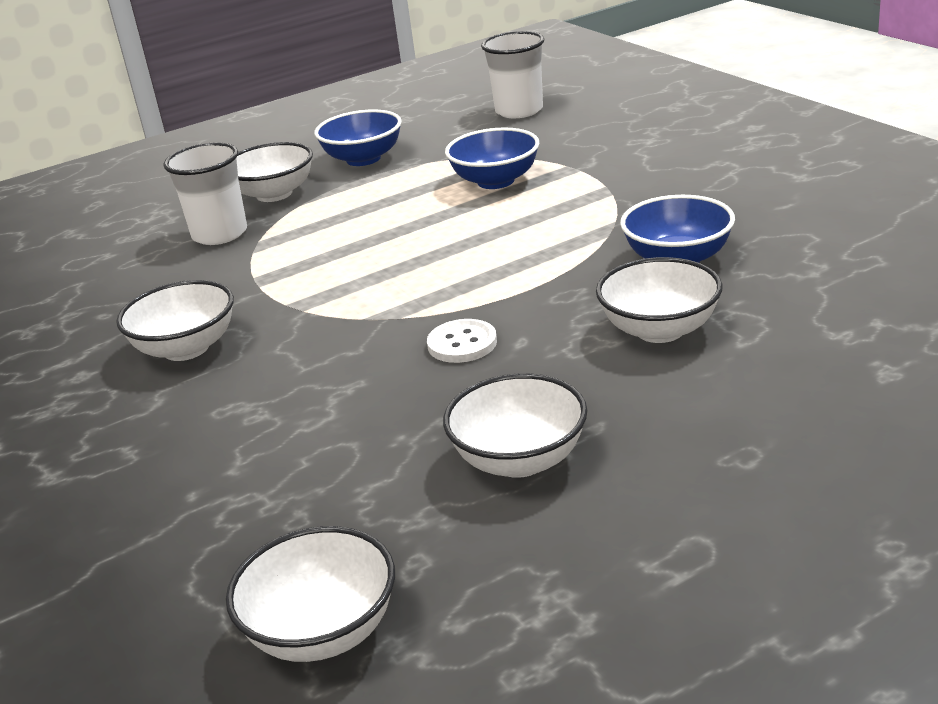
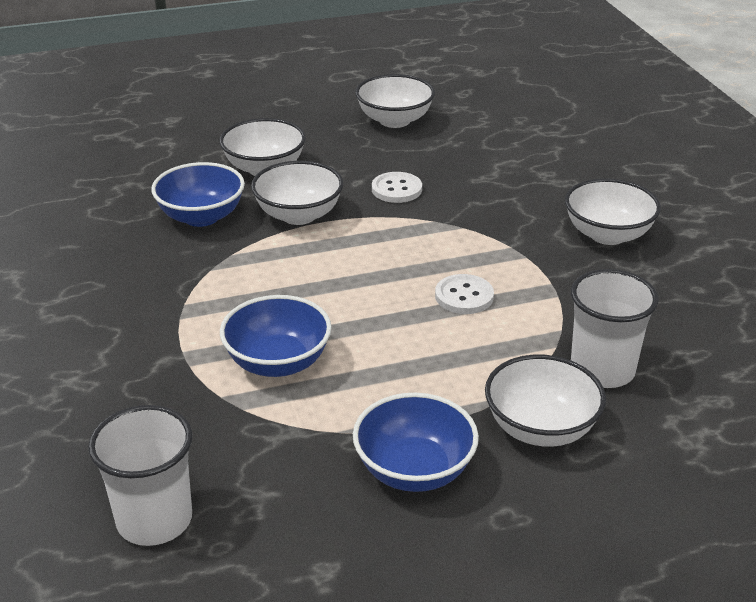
camera: 170 degrees left, 5 degrees up
(322, 632) = (510, 80): white bowl -> white bowl (298, 215)
(348, 256) = (464, 296): none -> white button

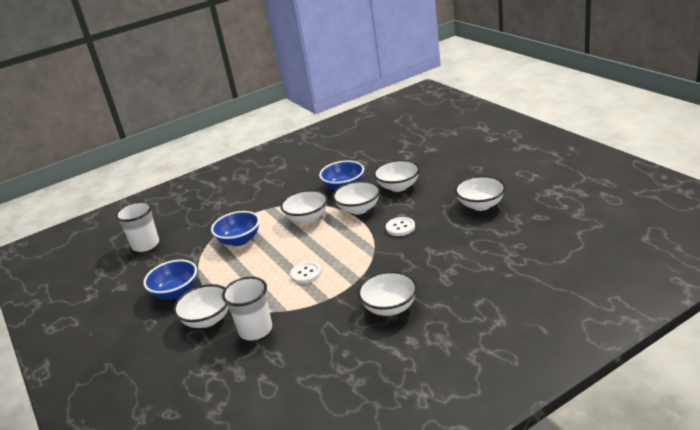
camera: 80 degrees right, 5 degrees down
(274, 271) = (307, 218): none -> white bowl

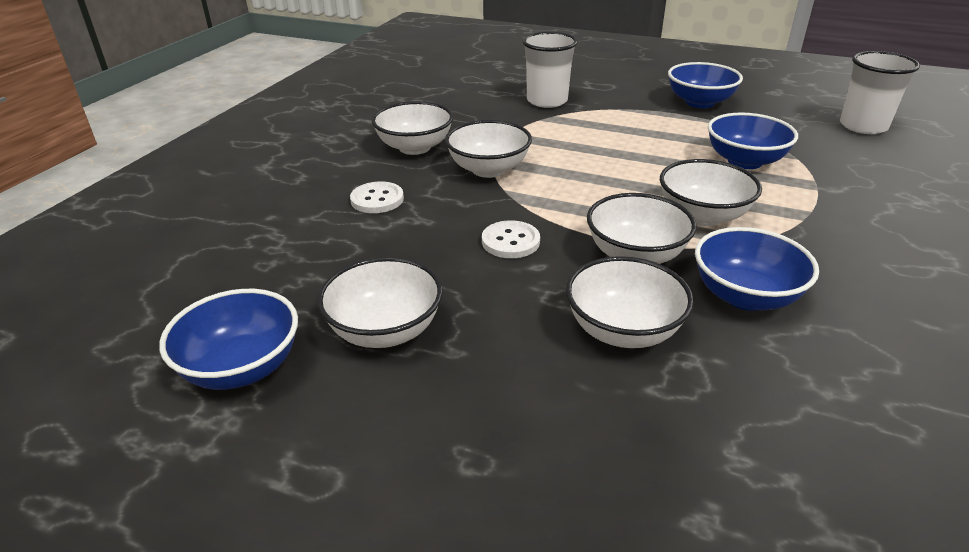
camera: 140 degrees right, 5 degrees up
(207, 320) = (614, 95): white bowl -> white bowl (488, 169)
(306, 274) = (572, 151): white button -> white button (377, 199)
(540, 205) = (242, 368): none -> blue bowl

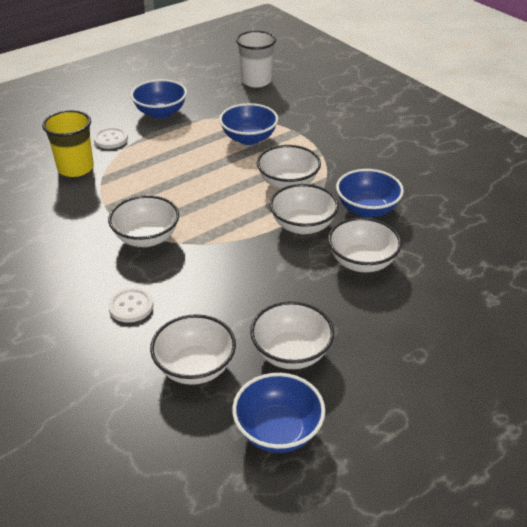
camera: 60 degrees left, 5 degrees up
(415, 147) = (71, 260): white bowl -> white bowl (195, 367)
(510, 241) = (245, 266): white button -> white button (110, 139)
(547, 101) = (75, 168): white cup -> yellow cup

